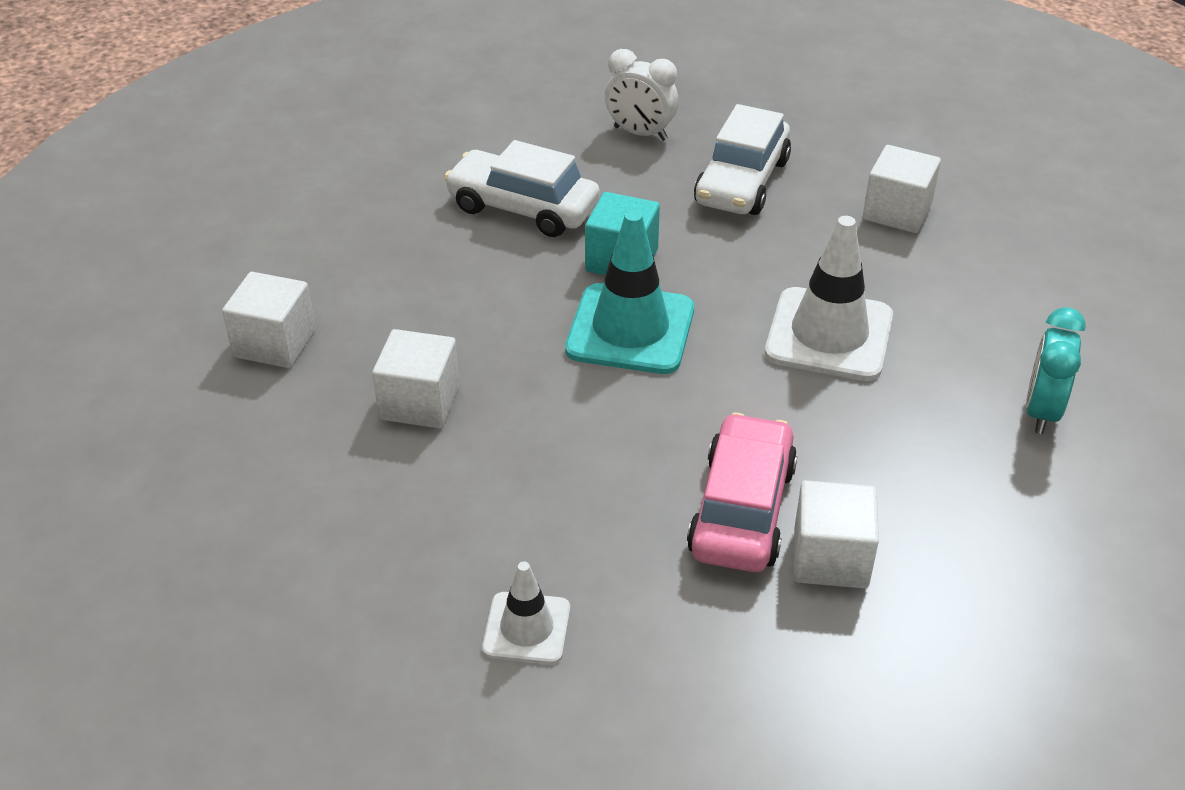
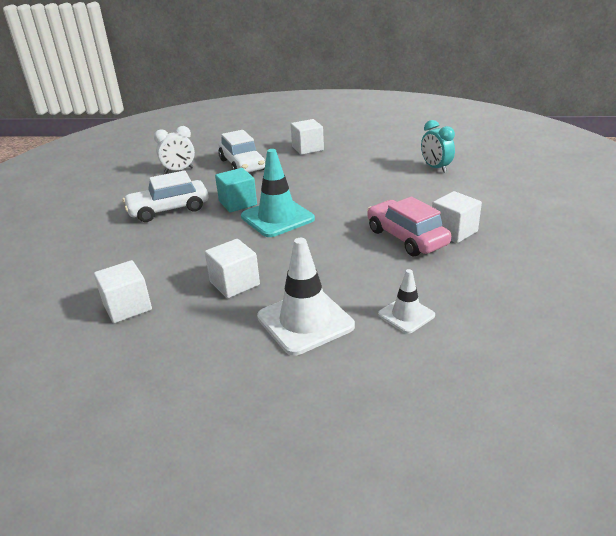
camera: 45 degrees left, 10 degrees down
(829, 335) = (345, 184): white traffic cone -> white traffic cone (305, 321)

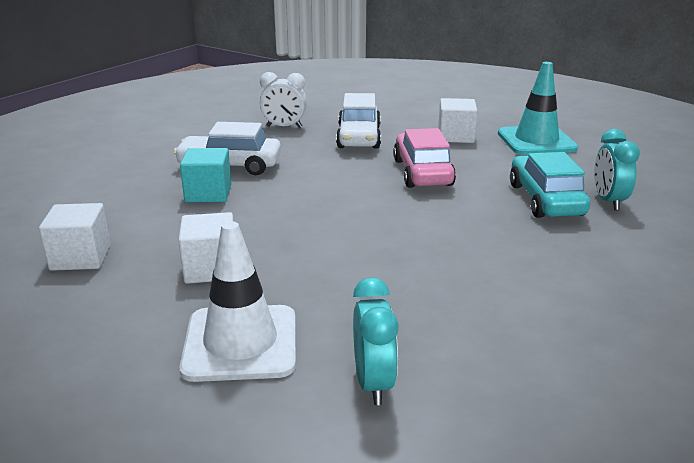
camera: 25 degrees right, 5 degrees down
(238, 203) = (309, 179): turquoise cube -> turquoise cube (208, 193)
(277, 218) = (336, 208): turquoise traffic cone -> turquoise traffic cone (536, 141)
(400, 176) = (545, 200): none -> turquoise car
(406, 237) = (475, 280): pink car -> pink car (422, 172)
(406, 315) = (373, 383): white traffic cone -> turquoise clock
(453, 231) = (552, 293): white cube -> none

